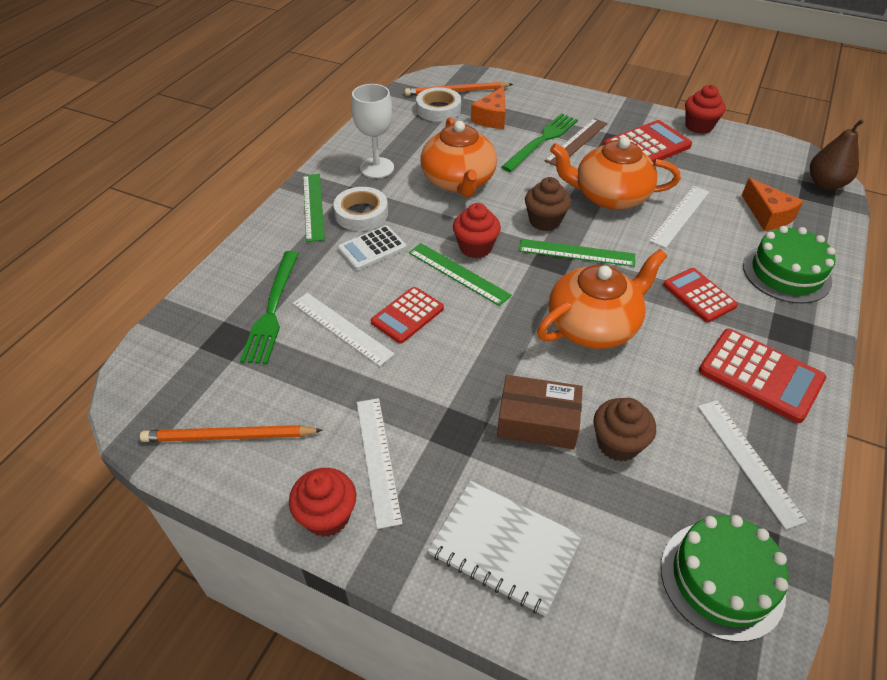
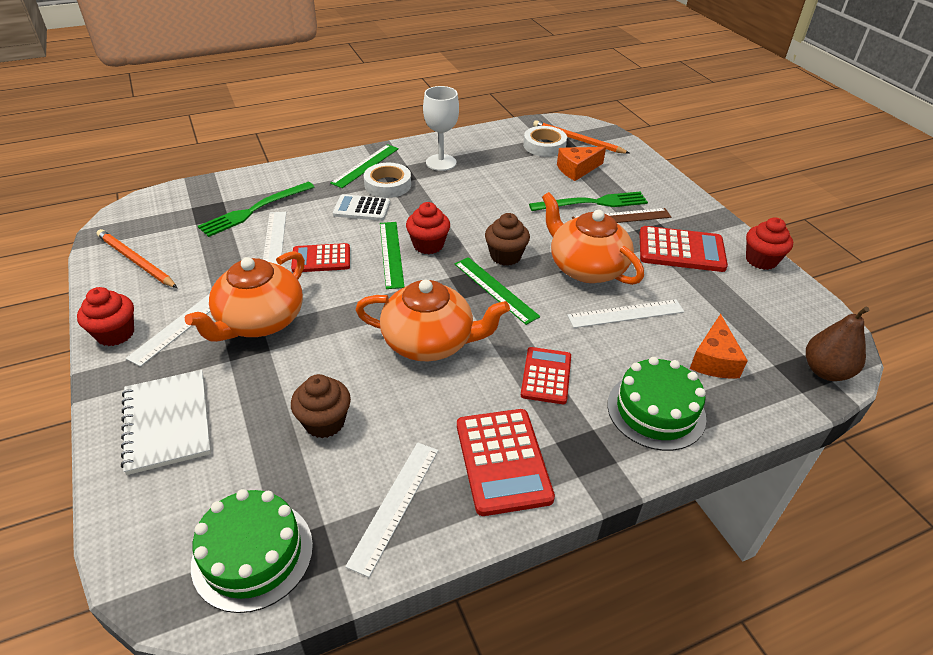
camera: 40 degrees right, 5 degrees down
(458, 181) = (484, 198): orange teapot -> orange teapot (259, 321)
(538, 421) = (298, 371): brown box -> none

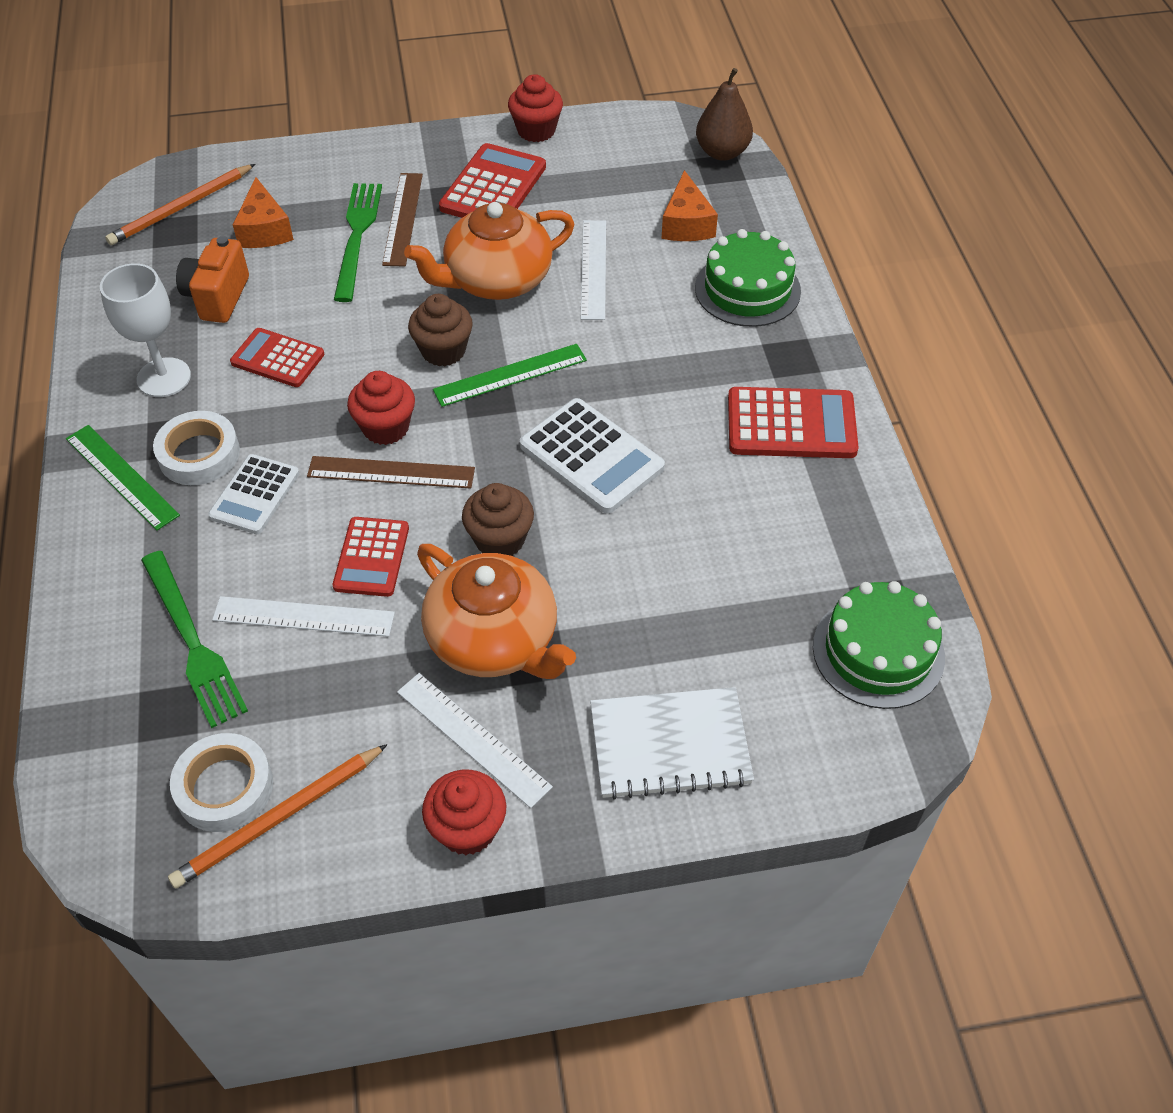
camera: 75 degrees left, 10 degrees up
(324, 422) = (704, 576): brown cupcake -> brown cupcake (500, 539)
(391, 254) = (391, 473): green ruler -> brown ruler
(395, 505) = (833, 522): white ruler -> none
(430, 342) = (591, 456): orange teapot -> white calculator
(511, 166) = (217, 297): none -> orange camera
(544, 146) = (178, 248): white tape -> white tape (224, 787)
(546, 376) = (677, 362): red calculator -> red calculator (277, 359)
(714, 360) = (686, 224): orange cheese -> orange cheese turned 60 degrees clockwise

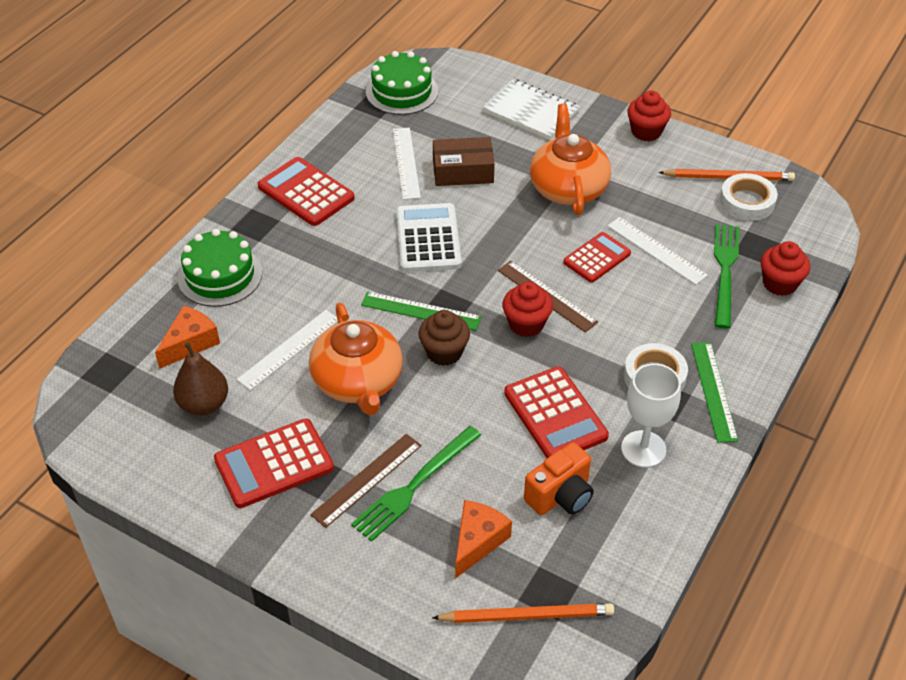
camera: 140 degrees left, 5 degrees down
(255, 495) = (637, 330): white calculator -> none
(277, 359) = (555, 415): red calculator -> red calculator, size x1.50
(473, 738) = (615, 158): white ruler -> white ruler (406, 163)
(496, 280) = (358, 382): orange teapot -> orange teapot turned 60 degrees clockwise
(500, 539) = (521, 228): brown cupcake -> none
(536, 130) = (179, 500): red cupcake -> red cupcake (779, 283)
(652, 574) = (463, 171): none -> brown box
(722, 152) = (87, 383): brown pear -> brown pear (204, 404)

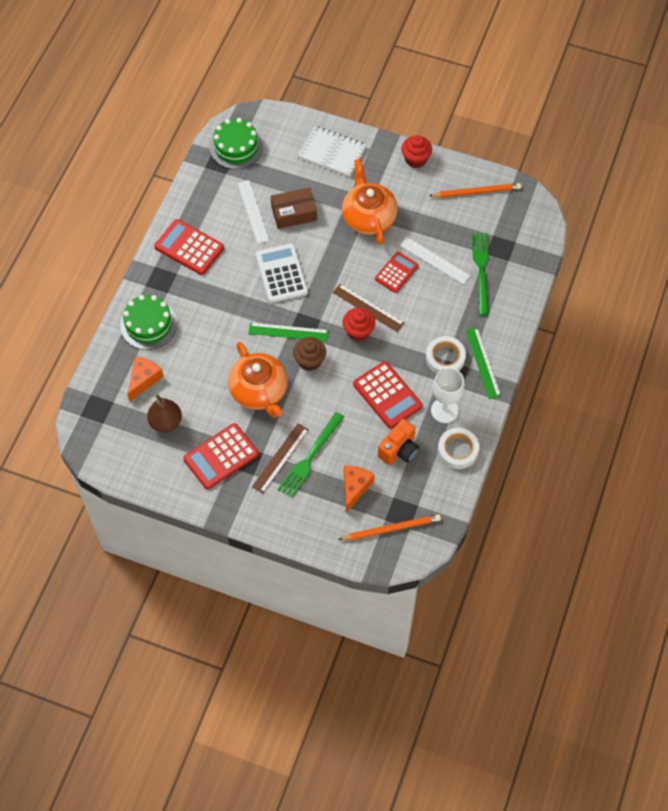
camera: 10 degrees left, 15 degrees up
(289, 349) = (209, 374): white ruler -> none
(747, 201) = (491, 211): white tape -> white tape (458, 450)
(779, 283) = (517, 275): red cupcake -> none

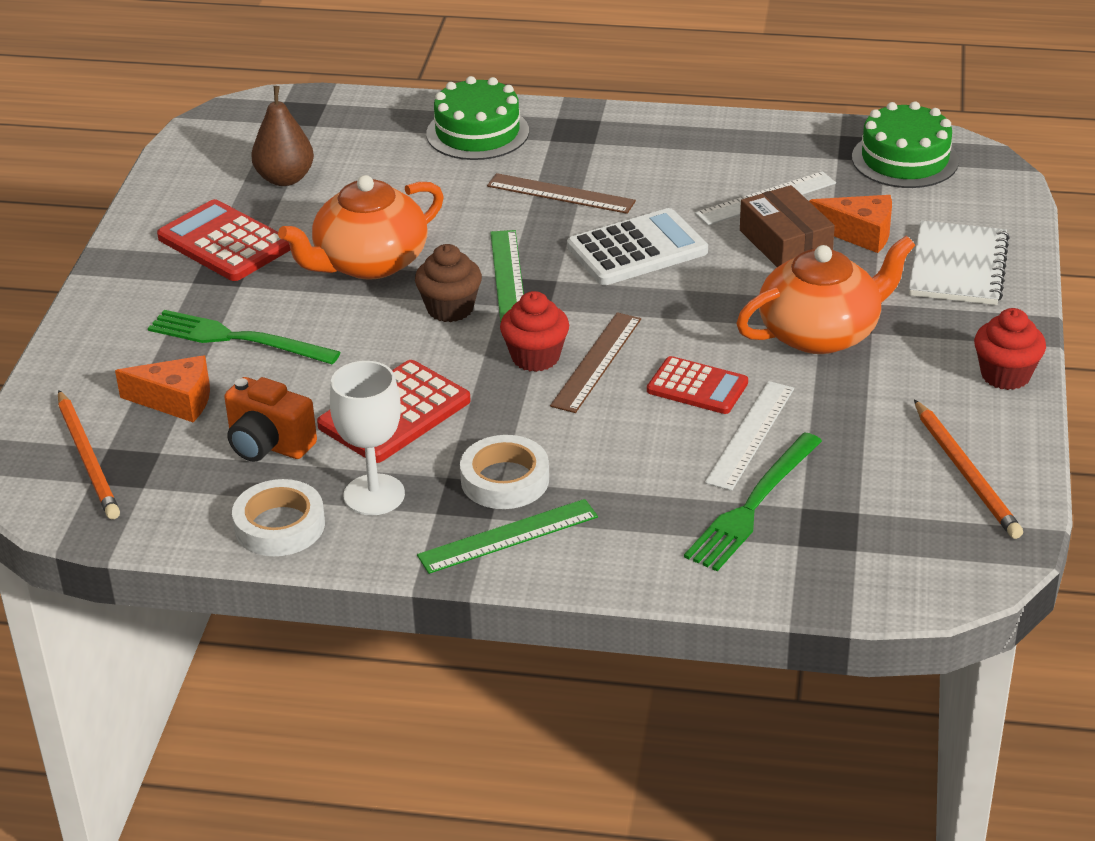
camera: 80 degrees right, 25 degrees down
(144, 379) = (366, 145): orange cheese -> orange cheese (860, 233)
(189, 247) = (654, 146): red calculator -> none
(280, 458) = (230, 306): brown ruler -> brown ruler (560, 194)
(481, 270) = (753, 505): green fork -> green fork turned 135 degrees clockwise

